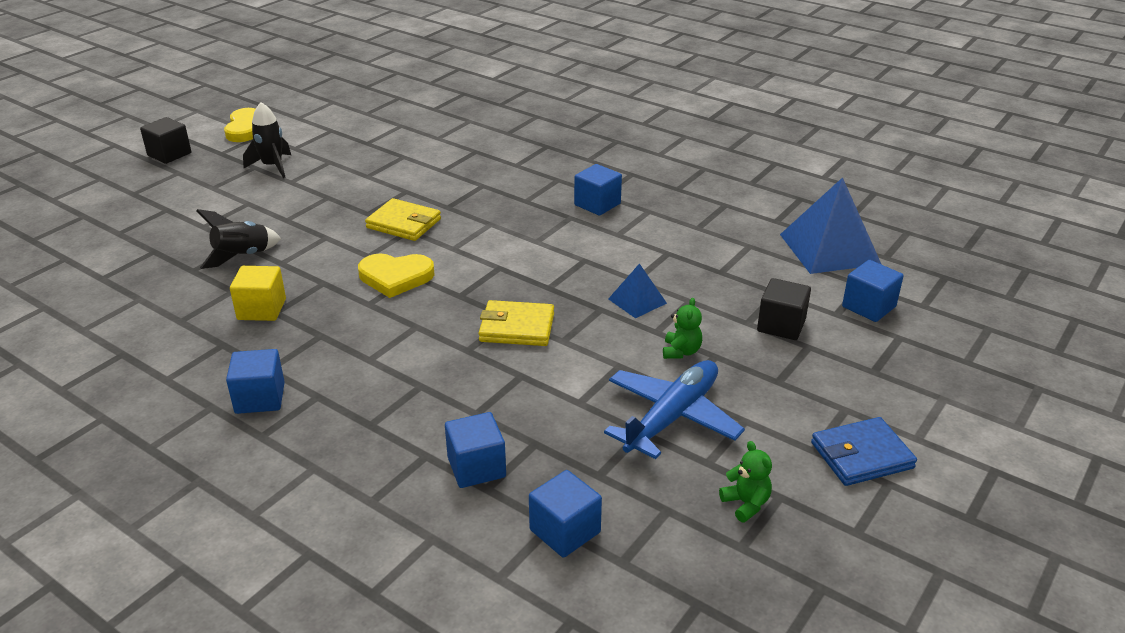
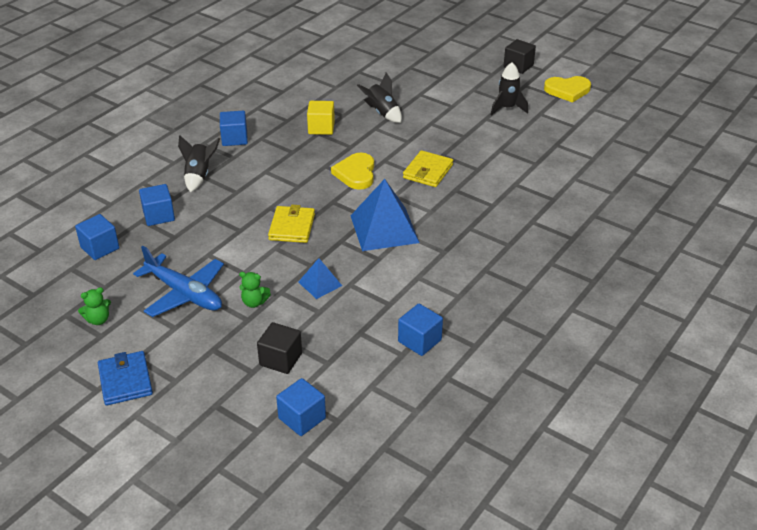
camera: 90 degrees right, 5 degrees up
(366, 431) = (199, 176): none -> black rocket
(597, 204) = (466, 266): blue cube -> blue cube (419, 341)
(829, 249) = (397, 407): blue pyramid -> blue pyramid (384, 229)

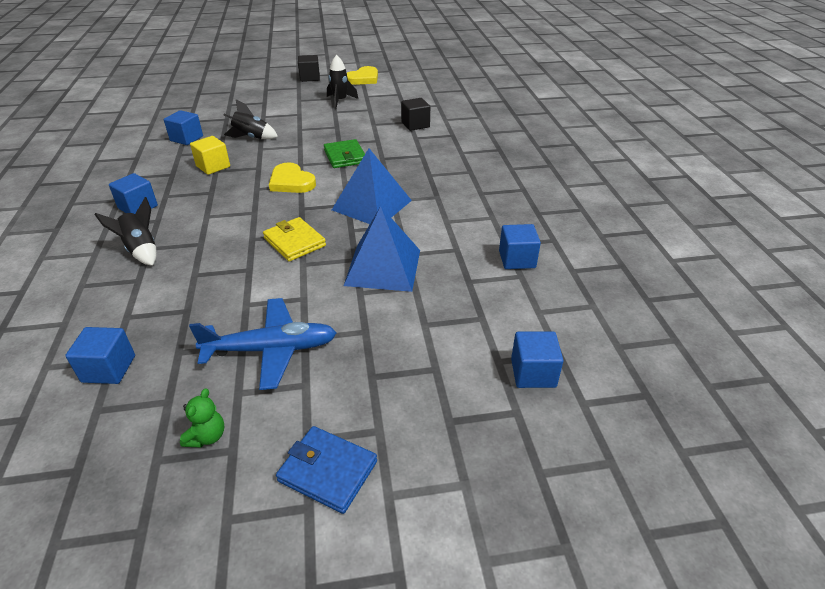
camera: 45 degrees left, 0 degrees up
(159, 216) = (142, 302): blue cube -> blue cube (186, 138)
(254, 302) = (350, 314): green teddy bear -> none
(280, 359) = (443, 341): black cube -> black cube (415, 125)
(320, 284) = (383, 267): blue pyramid -> blue pyramid, size x1.93
(428, 171) = (345, 156): yellow wallet -> green wallet

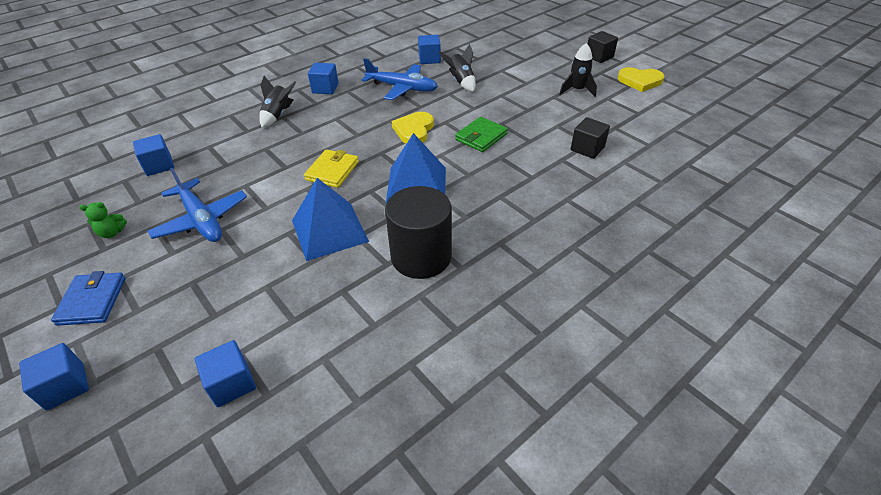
camera: 60 degrees right, 5 degrees up
(213, 166) = (402, 88): yellow cube -> blue plane
(464, 230) = (421, 257): none -> black cylinder
(517, 259) = (399, 312): blue cube -> blue cube (65, 386)

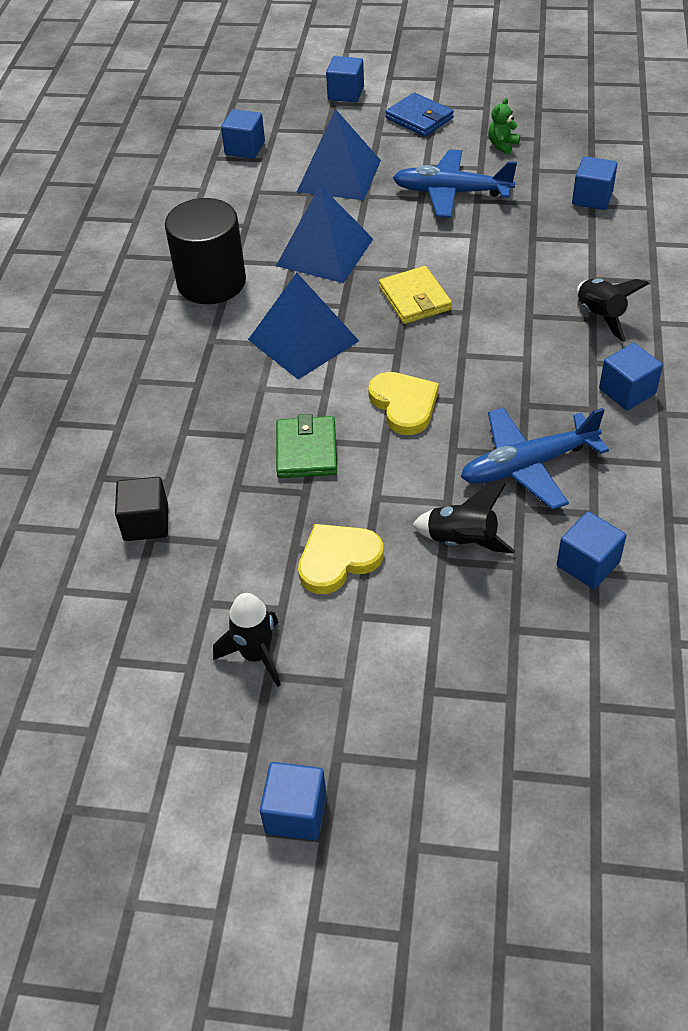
camera: 140 degrees right, 5 degrees up
(227, 288) = (339, 176): none -> blue pyramid
(599, 57) = (296, 813): black cube -> blue cube
(640, 81) = (160, 770): yellow heart -> yellow heart (338, 560)

